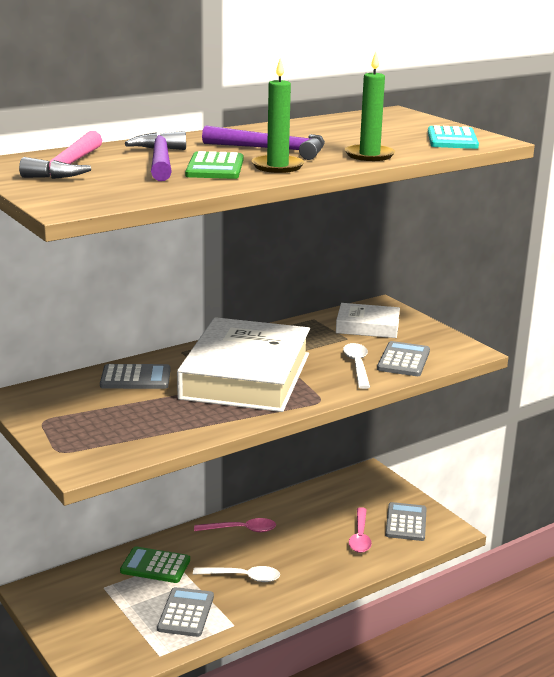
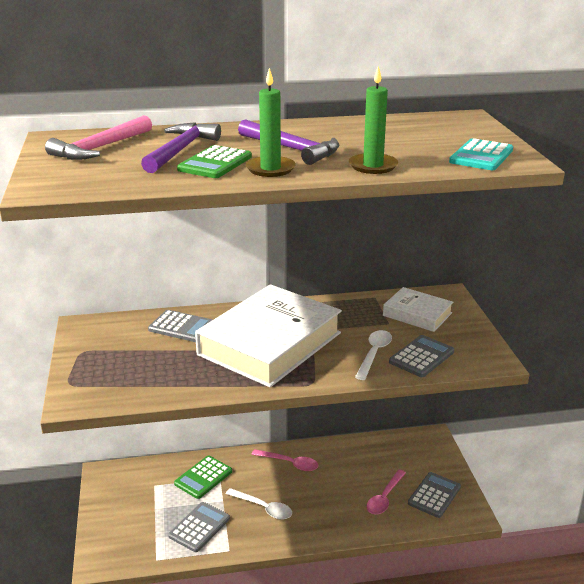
camera: 25 degrees right, 5 degrees up
(155, 566) = (203, 477): green calculator -> green calculator turned 90 degrees counterclockwise

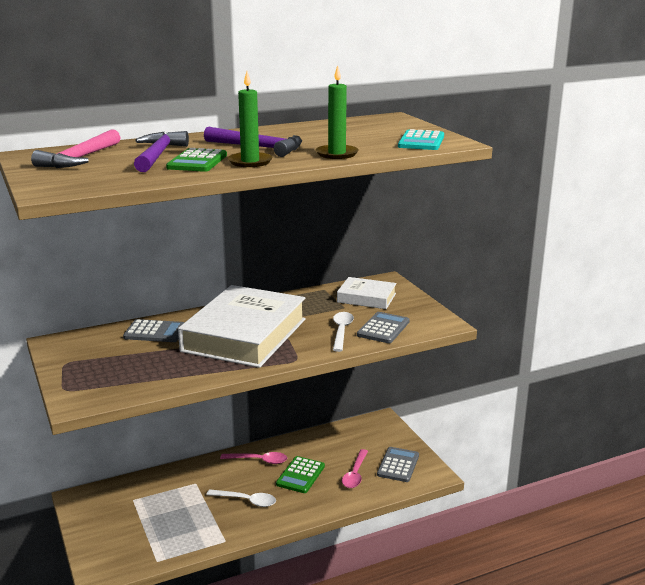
camera: 15 degrees left, 5 degrees down
(199, 527) = (190, 527): grey calculator -> none
(203, 477) = (179, 485): green calculator -> green calculator (300, 475)

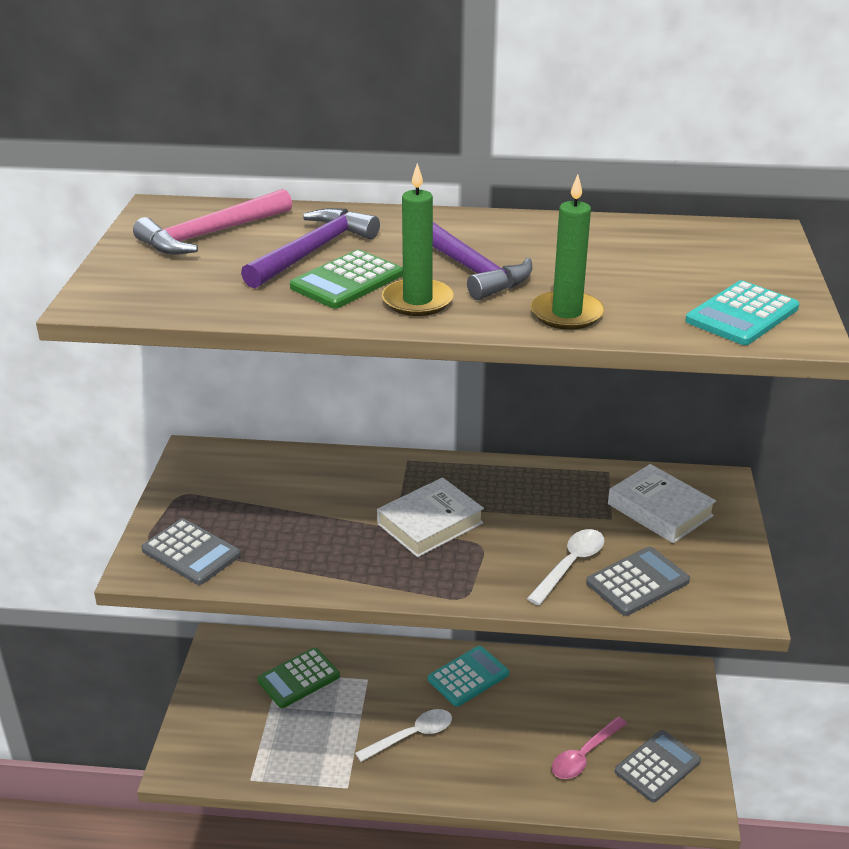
camera: 30 degrees right, 10 degrees up
(155, 332) = (321, 477): grey calculator -> grey calculator (191, 552)
(244, 335) = (430, 523): white book -> white book, size x0.50
(246, 501) = (412, 736): white spoon -> white spoon turned 75 degrees counterclockwise
(259, 460) = (468, 676): pink spoon -> turquoise calculator
(300, 475) = (507, 725): green calculator -> green calculator (299, 678)

